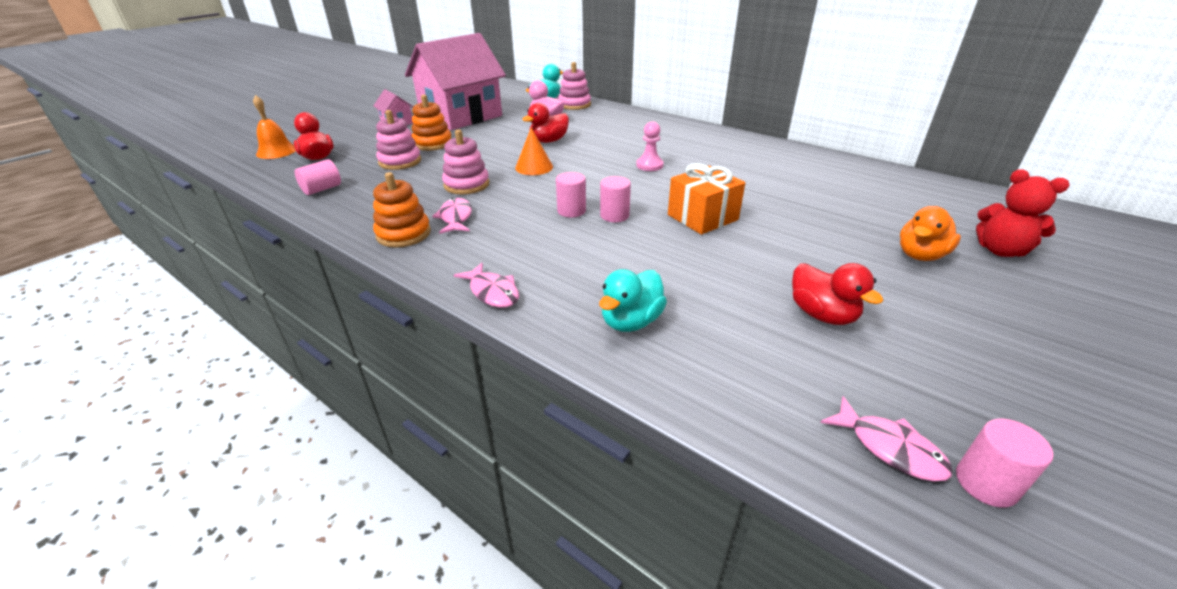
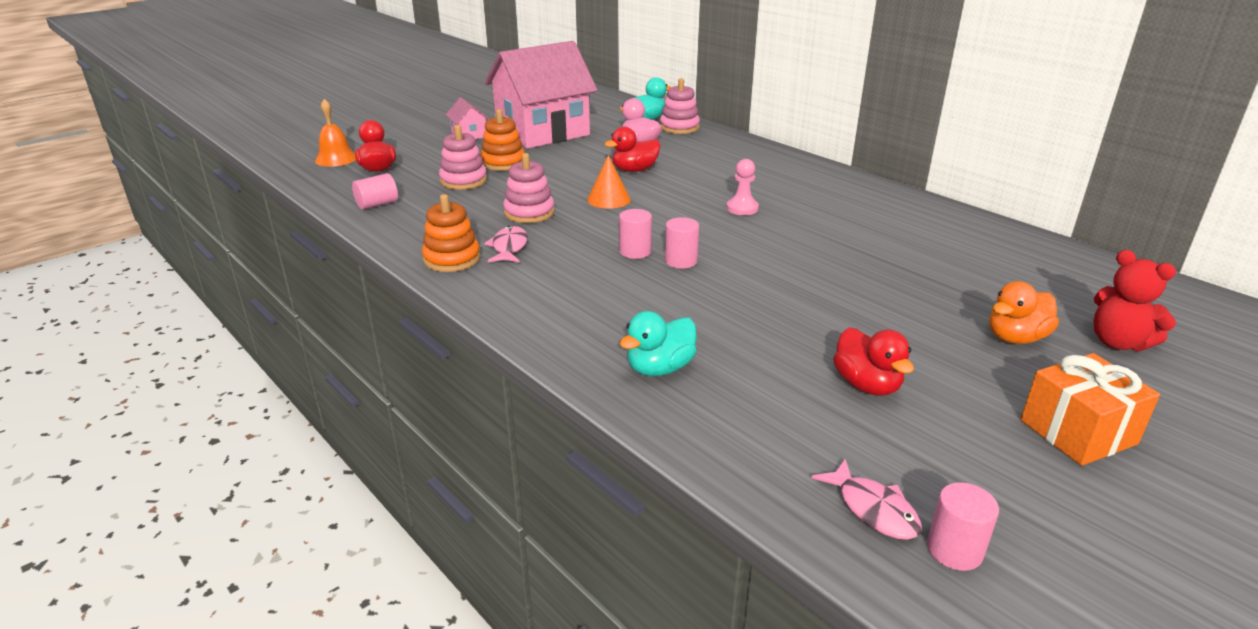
camera: 10 degrees right, 5 degrees down
(492, 292) = (528, 325): pink fish -> none
(702, 217) = (780, 272): orange gift -> orange gift (1078, 432)

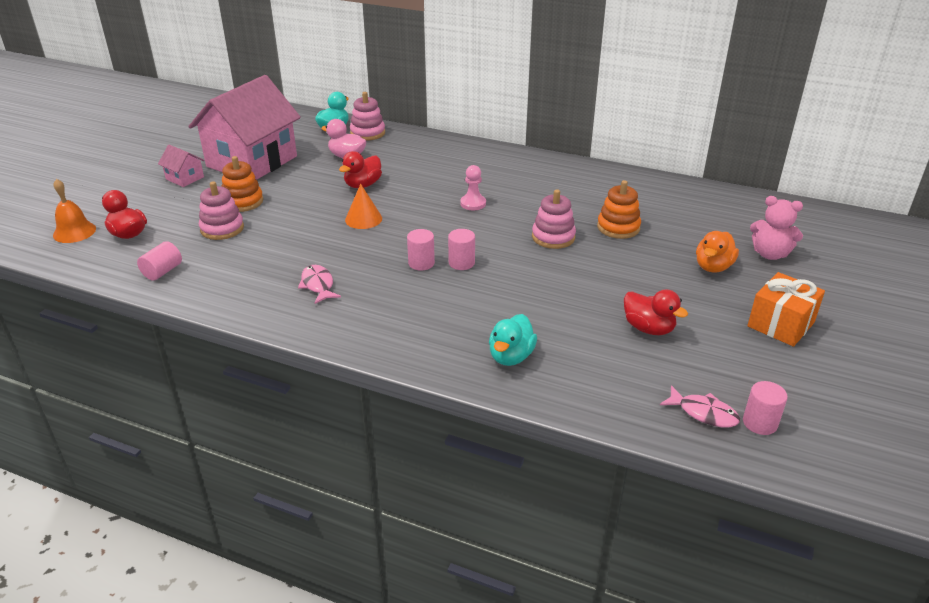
camera: 25 degrees left, 5 degrees up
(452, 259) = (279, 308): orange stacking toy -> orange stacking toy (618, 227)
(529, 212) = (307, 247): pink stacking toy -> pink stacking toy (553, 237)
(1118, 343) = (770, 254): red teddy bear -> pink teddy bear

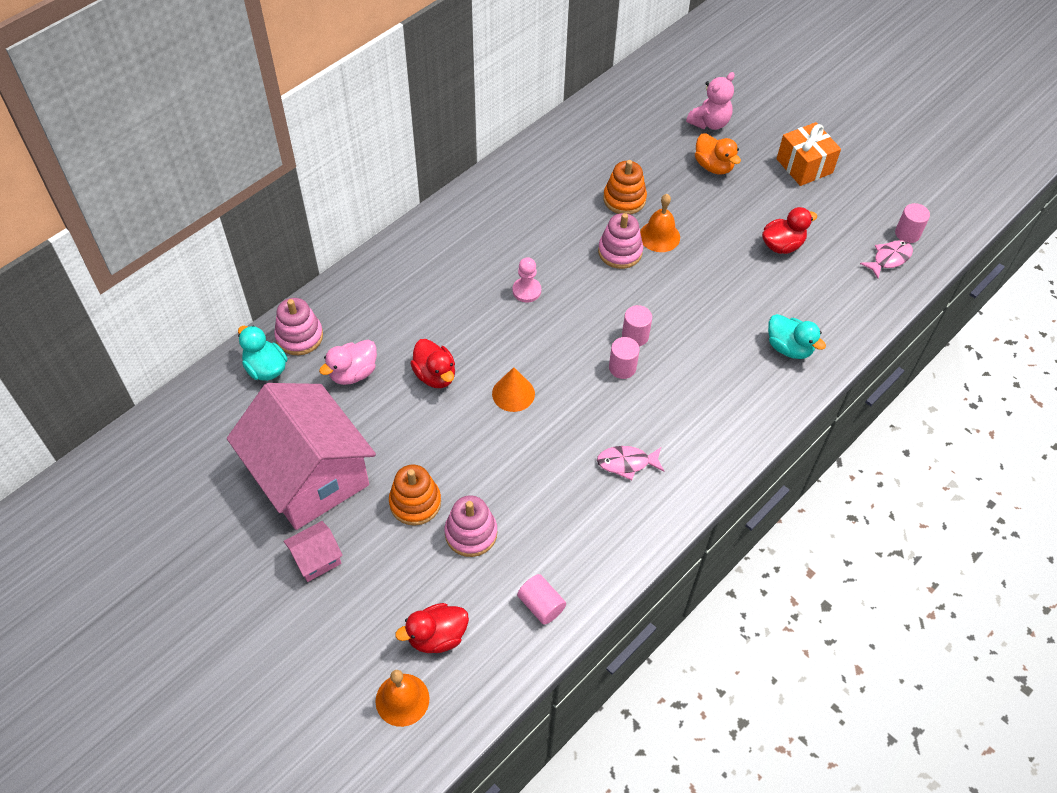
camera: 70 degrees left, 20 degrees up
(591, 253) = (659, 236): none -> orange bell

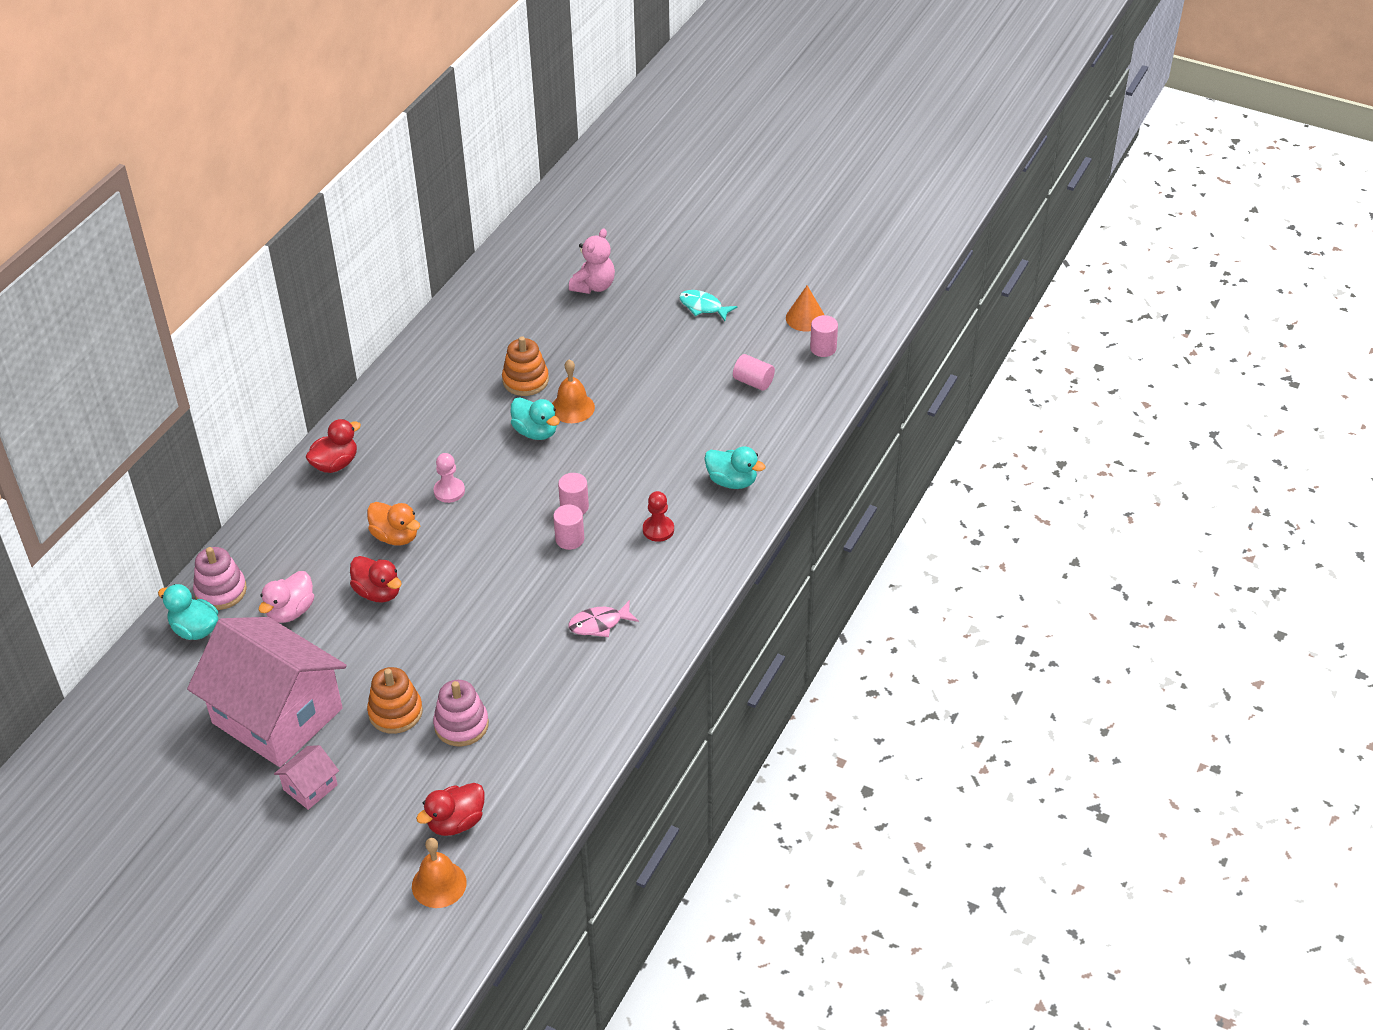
camera: 15 degrees left, 10 degrees down
(513, 393) = (465, 589): orange cone -> orange cone (805, 318)
(541, 605) = (551, 769): pink cylinder -> pink cylinder (753, 382)
(620, 252) = (535, 432): pink stacking toy -> turquoise duck
(707, 379) = (658, 529): none -> red pawn
(713, 166) = (610, 328): orange duck -> orange duck (395, 536)
(782, 245) = (700, 387): red duck -> red duck (335, 464)
(804, 166) = (703, 307): orange gift -> turquoise fish
(889, 259) = (811, 376): pink fish -> none

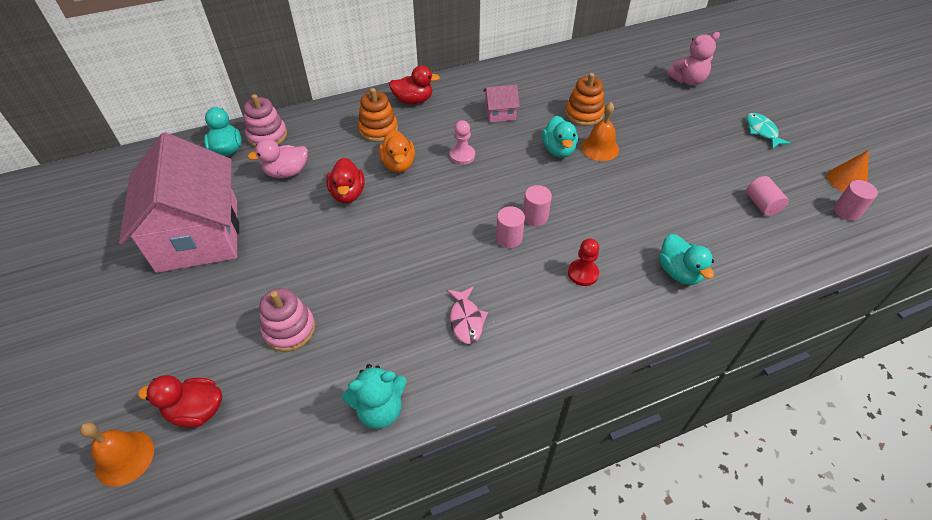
camera: 40 degrees right, 5 degrees up
(310, 787) = (153, 301): pink house -> pink house (500, 113)
(395, 712) = (262, 286): orange stacking toy -> orange stacking toy (378, 129)
(598, 724) = (380, 409): none -> turquoise teddy bear
(599, 624) = (466, 320): pink fish -> pink fish turned 120 degrees counterclockwise

